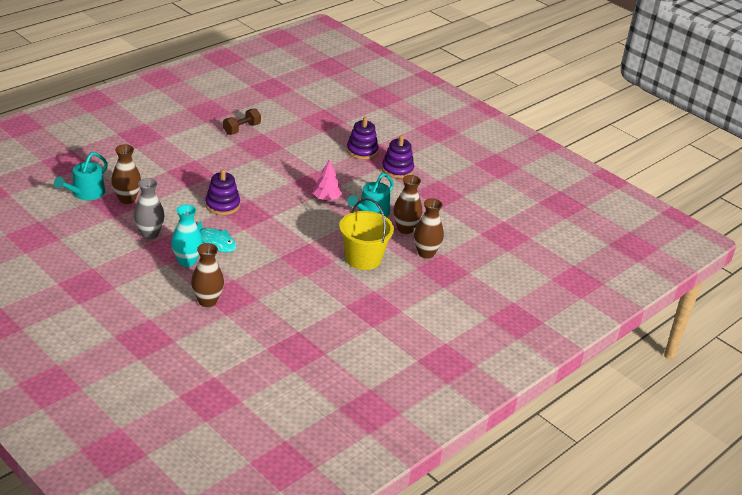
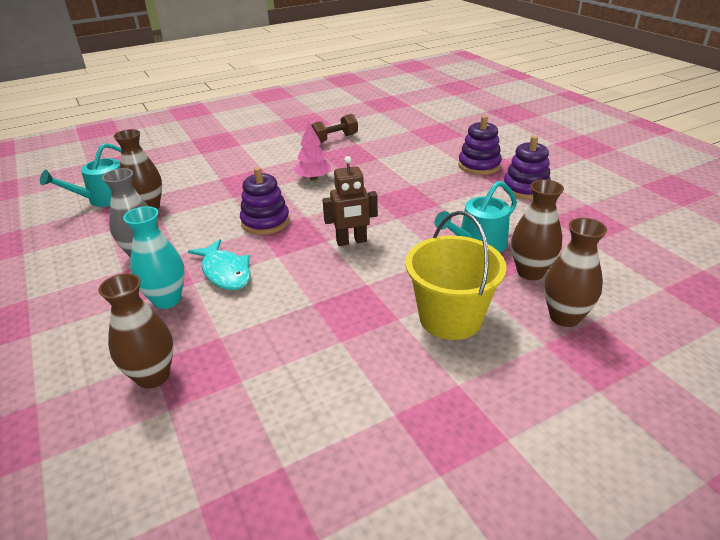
camera: 20 degrees right, 0 degrees up
(289, 216) = (351, 241): none -> brown robot
(326, 199) = (414, 221): pink tree -> pink tree (313, 178)

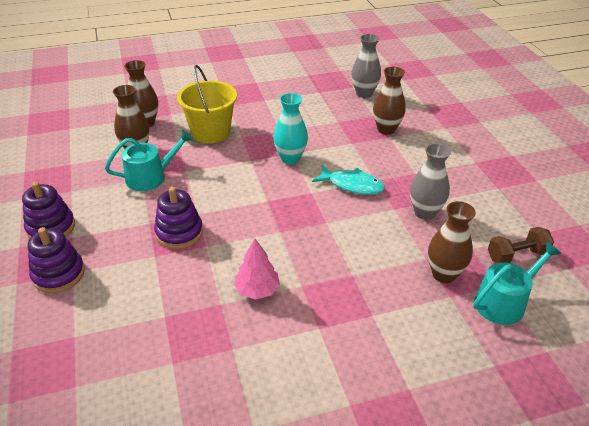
camera: 170 degrees left, 5 degrees up
(167, 300) = (391, 171): turquoise vase -> turquoise vase (290, 158)
(175, 482) = (364, 93): none -> grey vase
(225, 272) = (352, 185): turquoise fish -> turquoise fish turned 135 degrees clockwise
(265, 222) = (318, 231): purple stacking toy -> purple stacking toy (179, 232)
(334, 139) = (200, 386): brown dumbbell -> brown dumbbell (516, 255)
(351, 241) = (247, 196): brown robot -> none

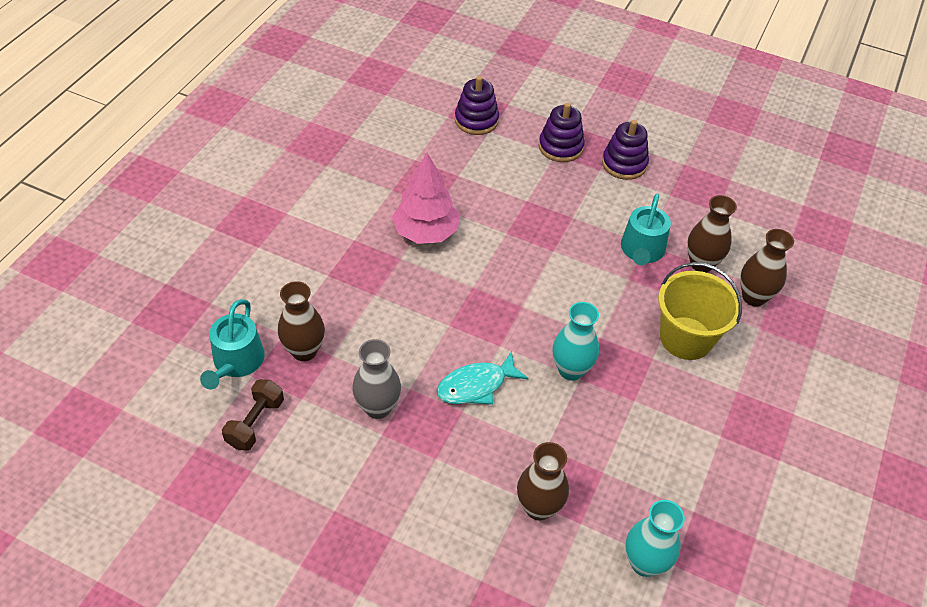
camera: 130 degrees right, 10 degrees up
(179, 232) = (540, 227): purple stacking toy -> purple stacking toy (476, 120)
(257, 290) = (426, 232): pink tree -> pink tree, size x1.56
(364, 93) = (644, 563): grey vase -> turquoise vase

